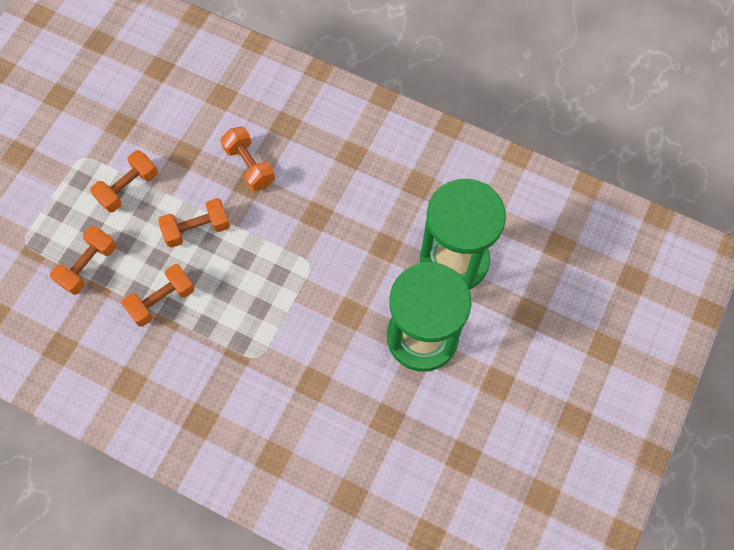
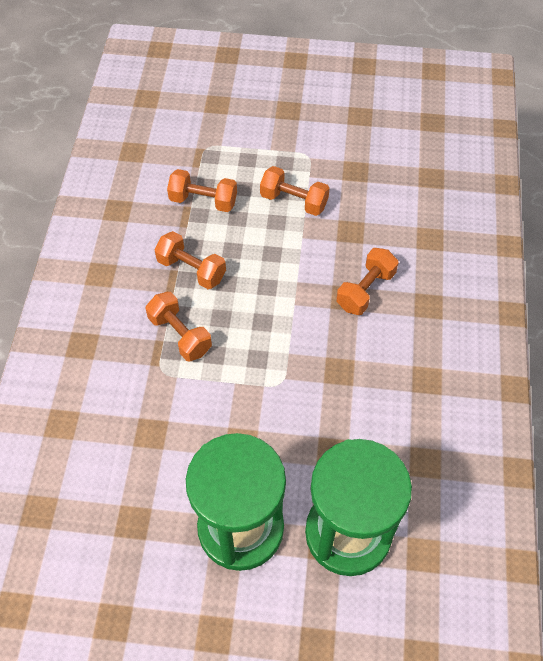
camera: 70 degrees right, 10 degrees down
(197, 229) = (276, 271): orange dumbbell -> orange dumbbell (180, 335)

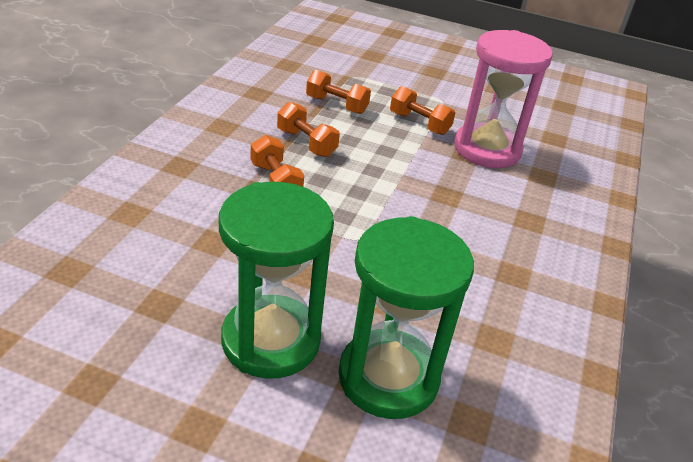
camera: 10 degrees right, 20 degrees down
(365, 290) = (469, 195): orange dumbbell -> none
(369, 217) = (487, 149): none -> pink hourglass

